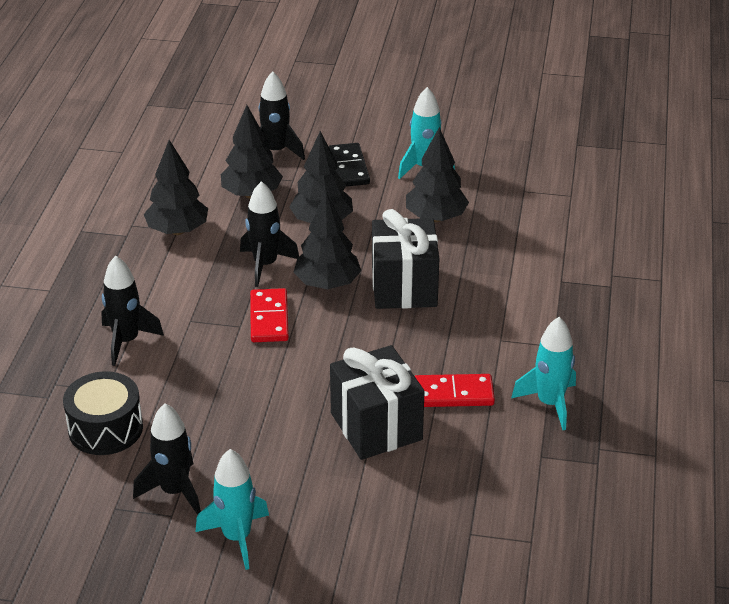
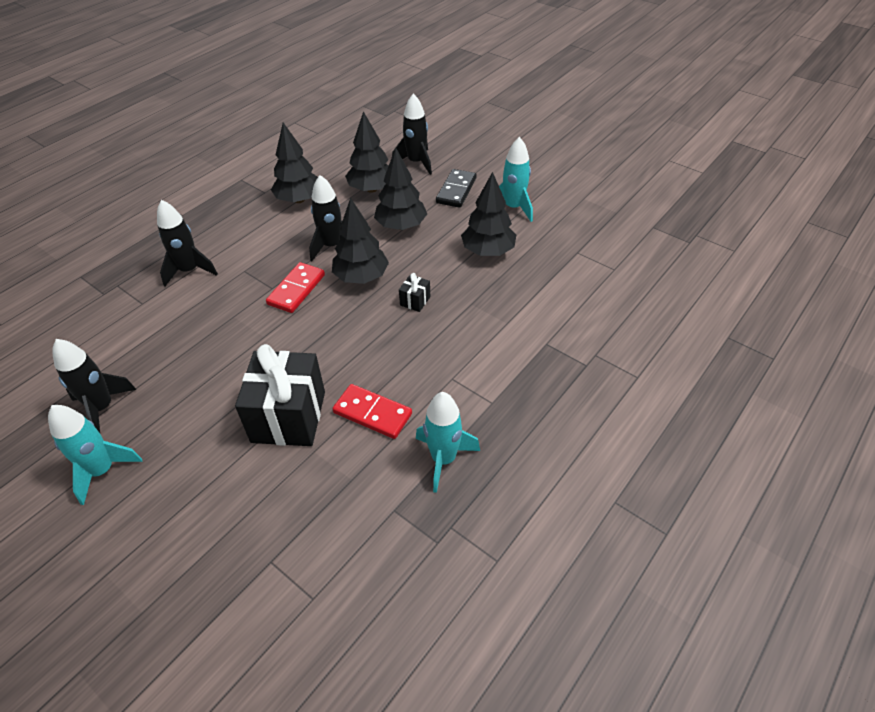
camera: 30 degrees right, 10 degrees up
(105, 428) = (111, 334): black drum -> none
(404, 287) = (415, 301): black gift -> black gift, size x0.42

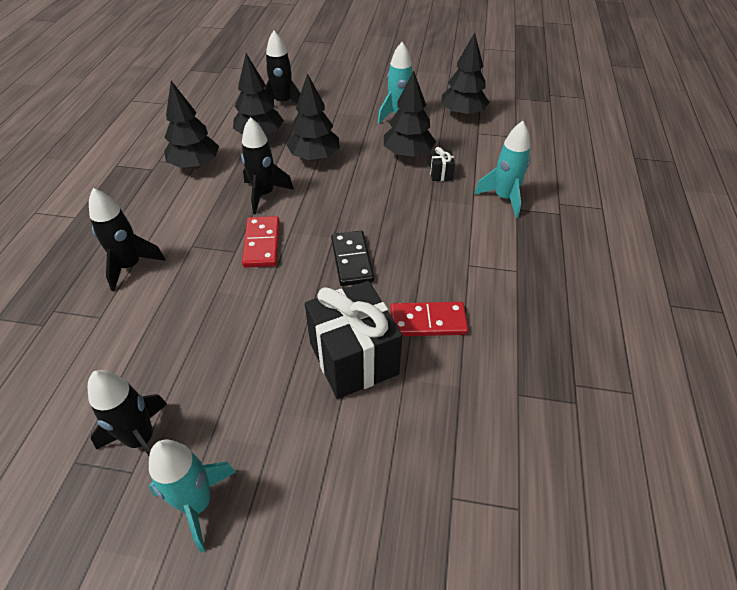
camera: 30 degrees left, 0 degrees up
(361, 277) = (315, 211): black tree -> black tree (462, 114)
(415, 301) = (382, 214): black gift -> black gift (440, 174)
(443, 459) = (520, 332): turquoise rocket -> turquoise rocket (504, 198)
(456, 190) = (339, 115): black domino -> black domino (352, 260)

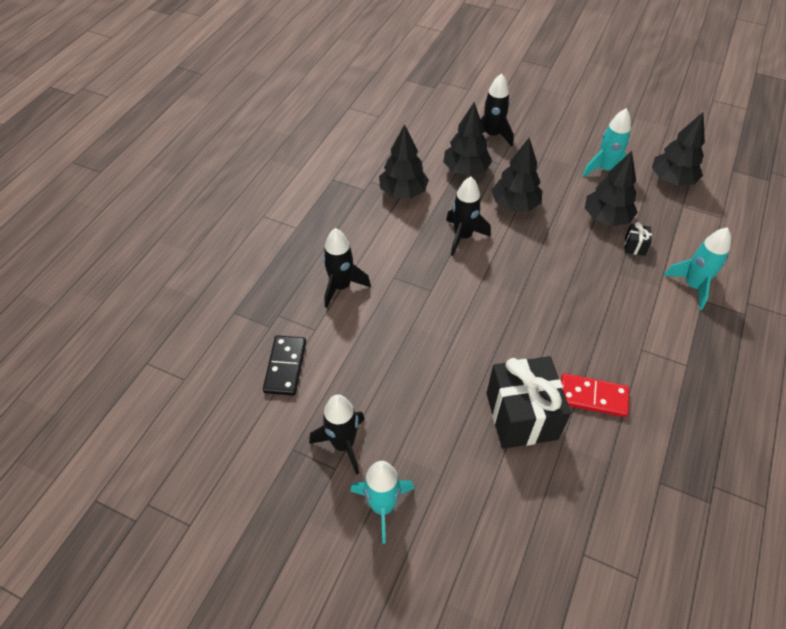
camera: 15 degrees right, 5 degrees up
(262, 244) = (455, 288): red domino -> none
(352, 260) = (534, 321): black domino -> black domino (285, 367)

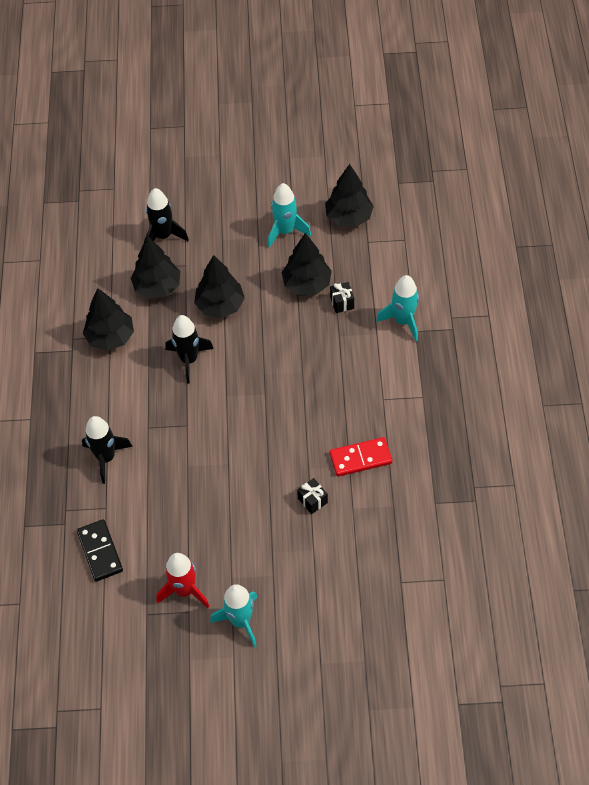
camera: 25 degrees left, 5 degrees up
(343, 444) = (185, 590): black rocket -> red rocket
(521, 416) = (312, 500): black gift -> black gift, size x0.42

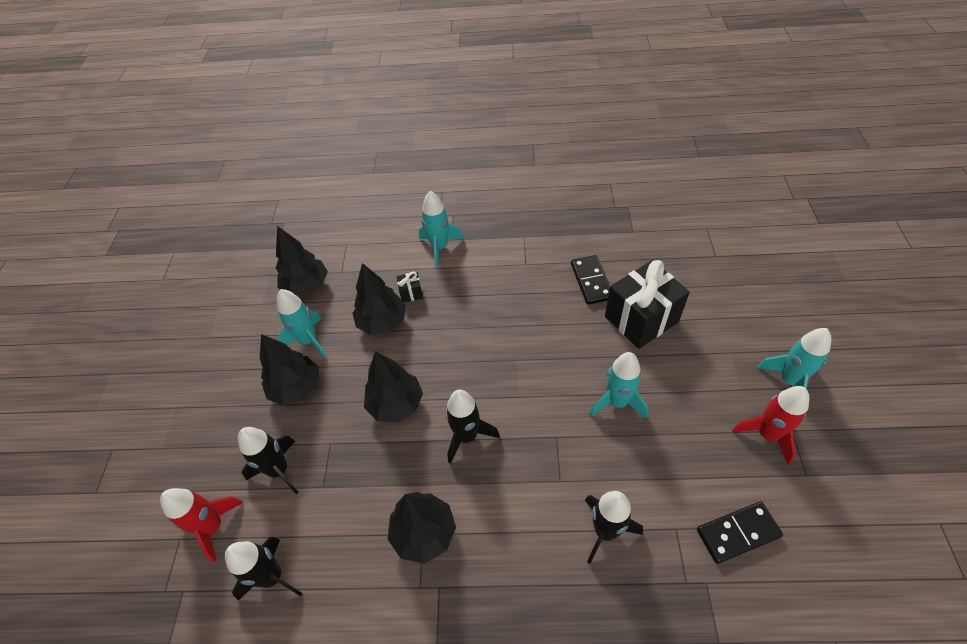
camera: 85 degrees left, 5 degrees down
(84, 249) = (272, 577): none -> black rocket
(121, 206) = (213, 527): none -> red rocket
(157, 287) = (356, 475): black tree -> black tree (296, 388)
(219, 473) = (617, 402): none -> turquoise rocket
(312, 500) = (641, 319): black gift -> black gift, size x2.40
(360, 458) = (591, 281): red domino -> black domino

